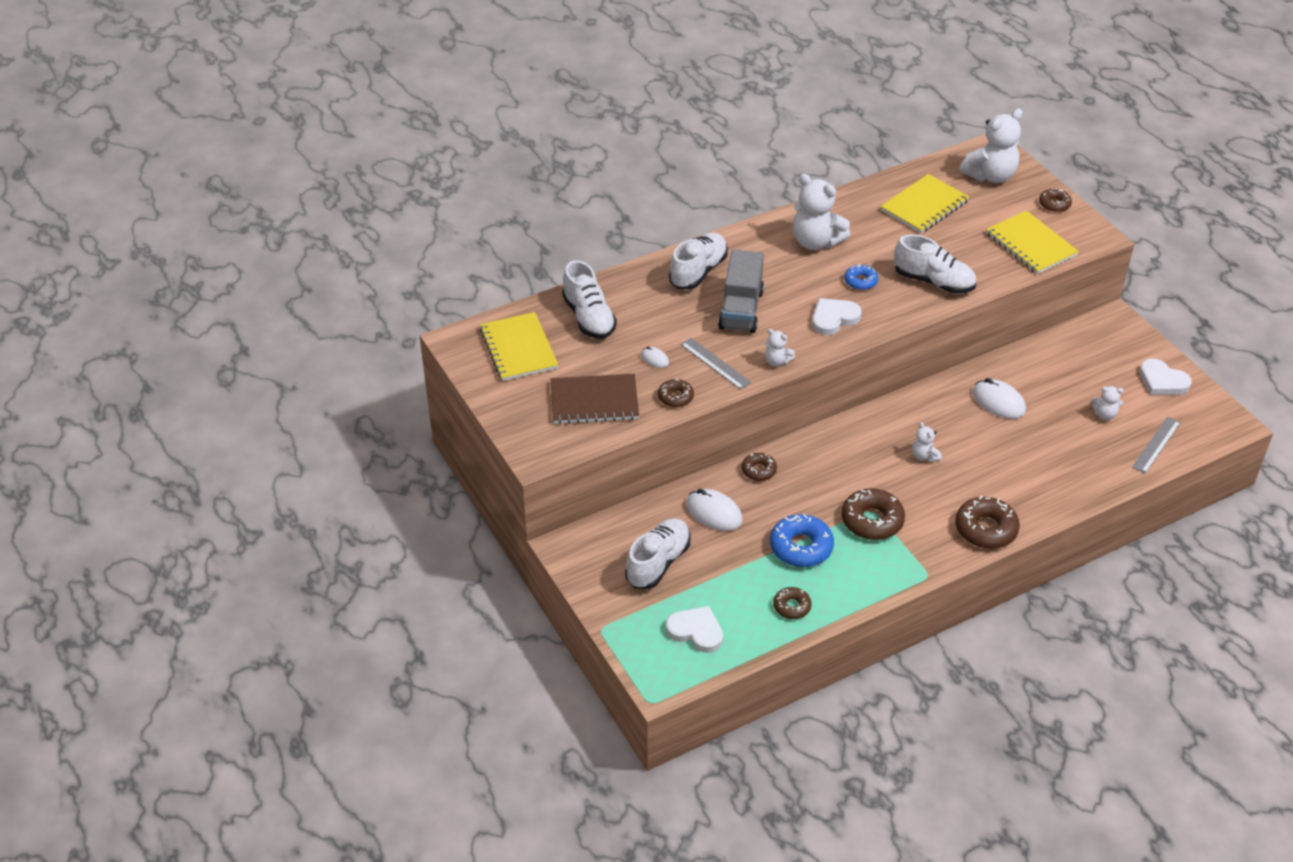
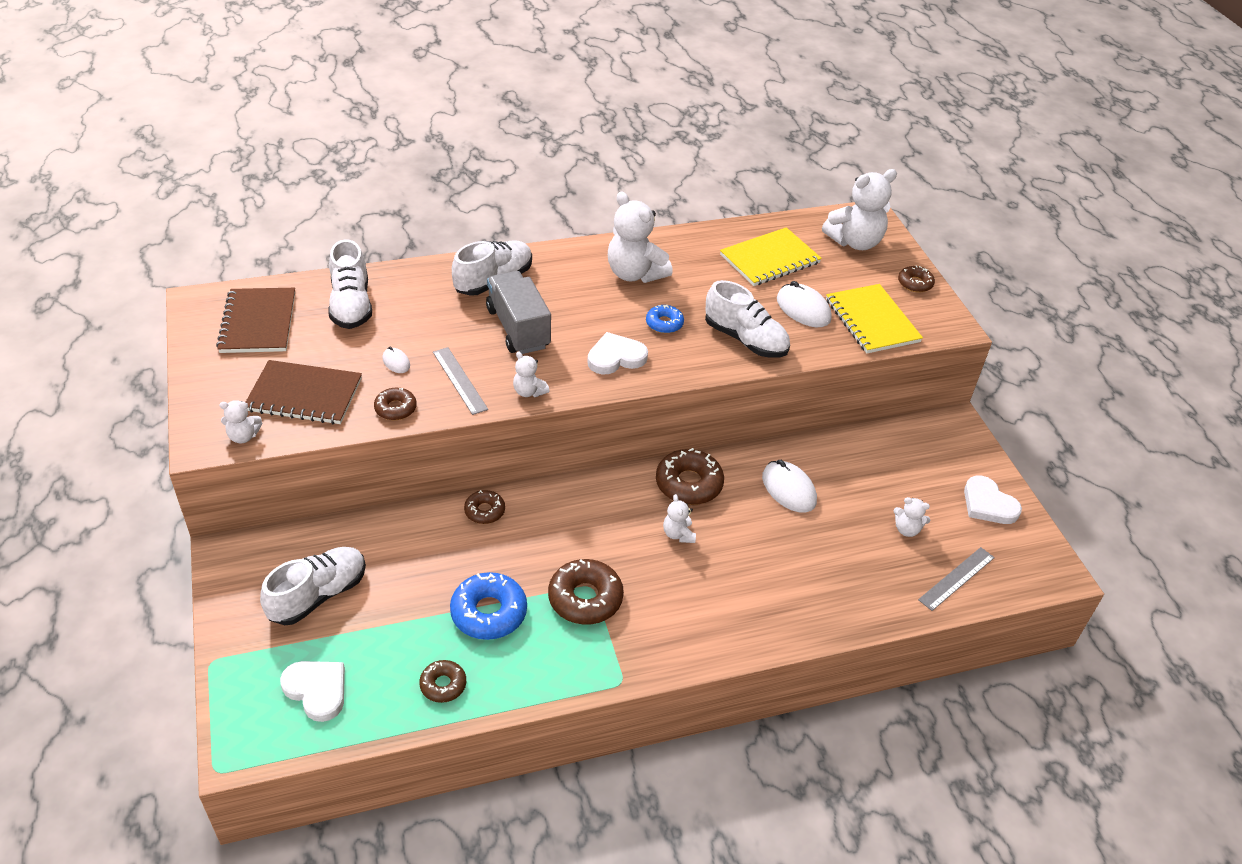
camera: 10 degrees right, 0 degrees up
(518, 349) = (258, 322): yellow notebook -> brown notebook
(565, 444) = (243, 436): none -> white teddy bear
(714, 512) = (411, 549): white mouse -> white mouse (803, 309)
(741, 310) = (518, 328): grey truck -> grey truck turned 135 degrees clockwise
(986, 529) = (714, 638): brown donut -> brown donut (688, 484)

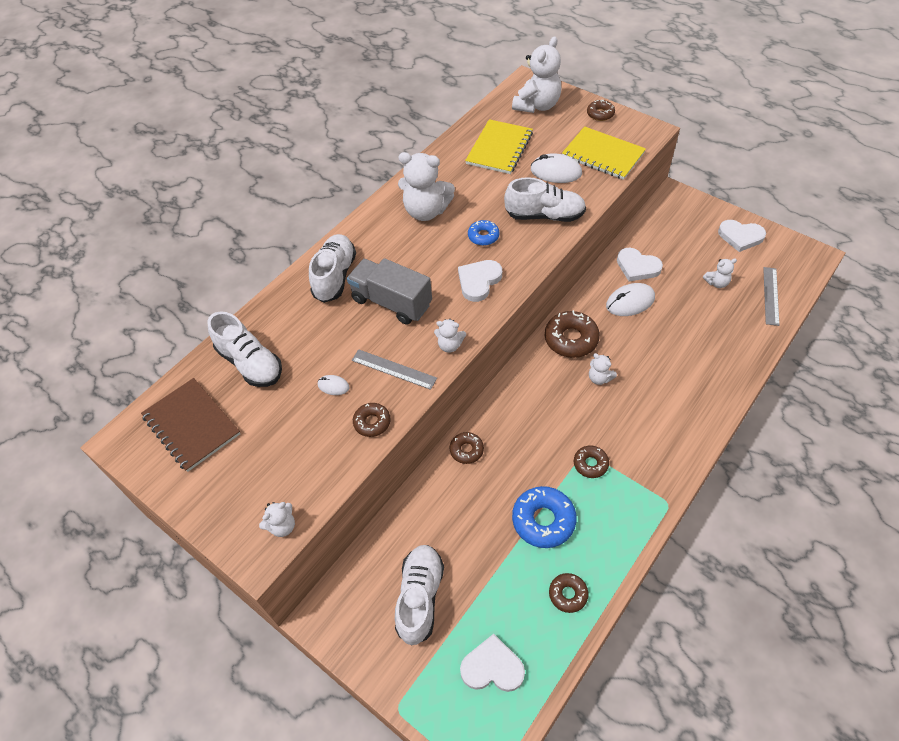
camera: 30 degrees left, 10 degrees up
(304, 395) = (293, 459): brown notebook -> none
(585, 598) = (590, 464): brown donut -> brown donut, size x0.58
(789, 489) = (630, 302): white mouse -> white mouse turned 45 degrees counterclockwise
(834, 463) = (637, 267): none -> white heart

